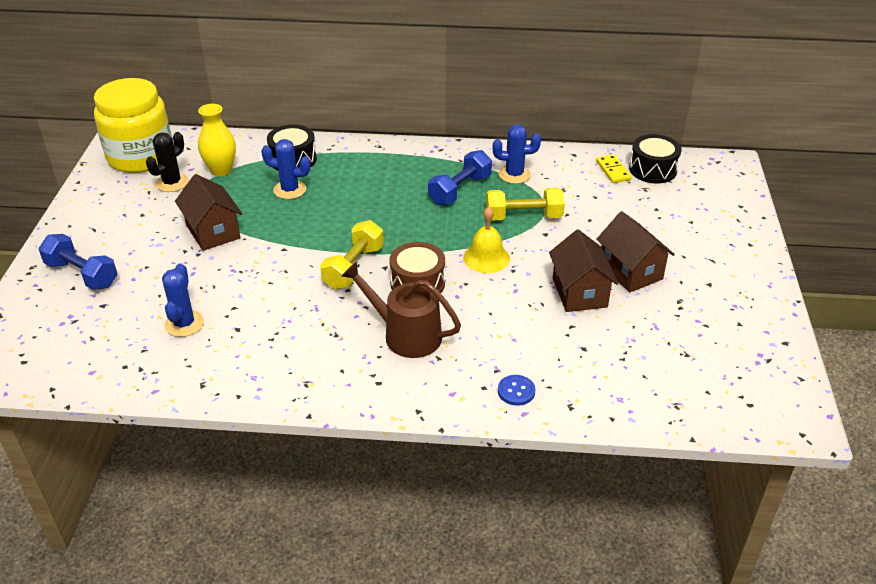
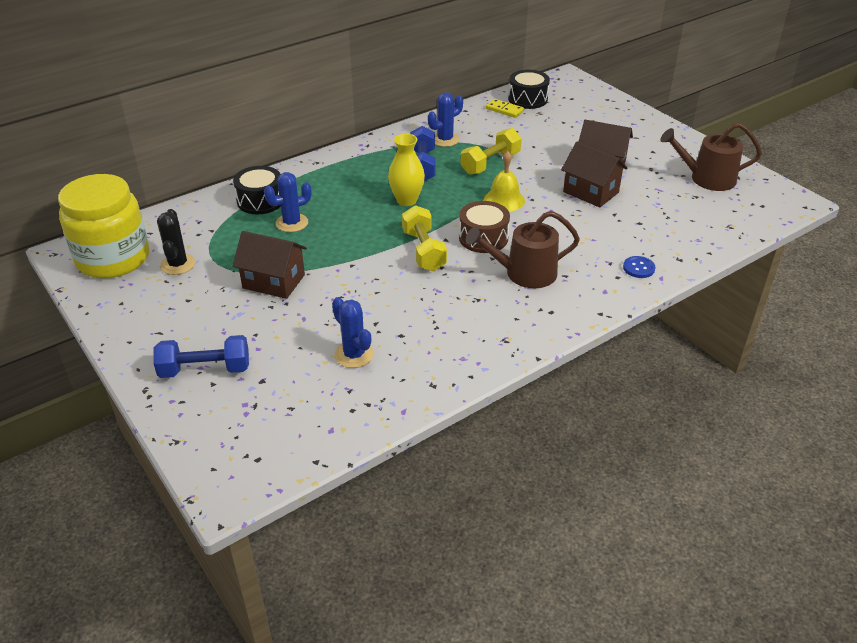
camera: 40 degrees left, 0 degrees up
(221, 170) = (209, 235): yellow vase -> yellow vase (406, 200)
(728, 342) = (707, 179): none -> brown watering can

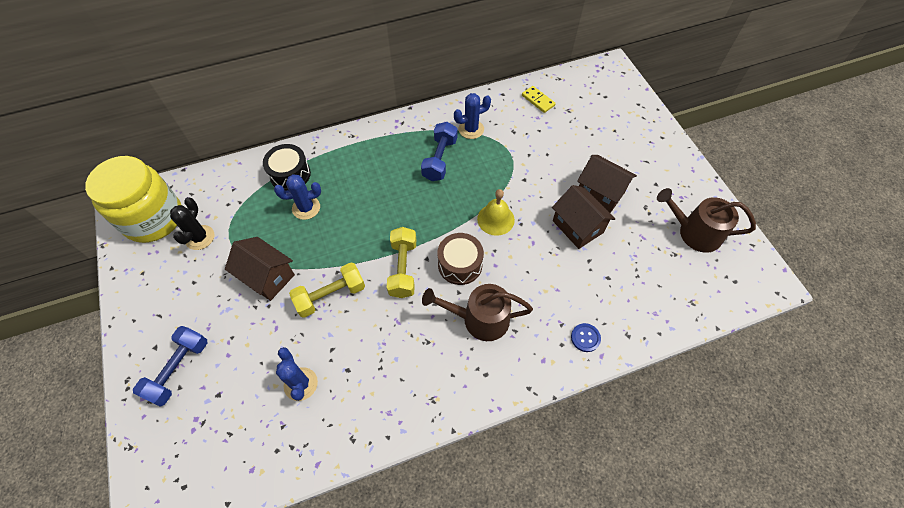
camera: 15 degrees right, 20 degrees up
(205, 370) = (179, 369): blue dumbbell -> blue dumbbell turned 75 degrees counterclockwise
(406, 200) = (411, 201): yellow vase -> none
(490, 163) = (500, 169): yellow dumbbell -> yellow dumbbell (331, 295)
(527, 99) = (564, 90): black drum -> none

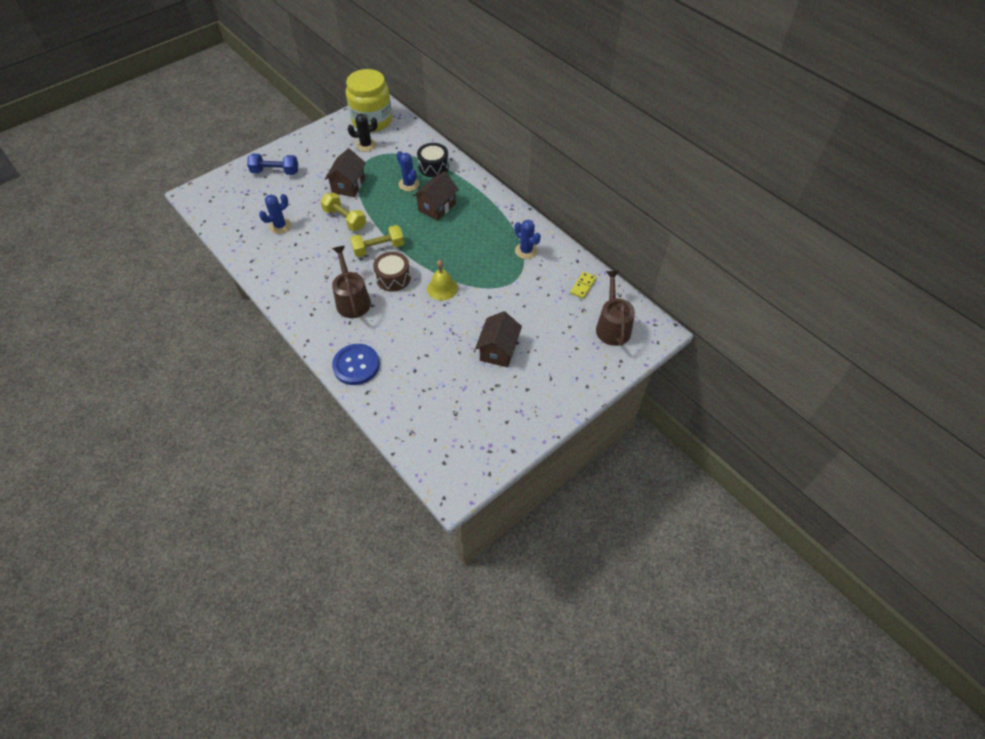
camera: 70 degrees right, 5 degrees down
(440, 159) = (485, 240): blue dumbbell -> none
(577, 226) = (456, 341): brown house -> brown house (437, 207)
(585, 338) = (356, 365): blue button -> blue button, size x2.01
(694, 232) = (484, 425): brown watering can -> brown watering can (612, 326)

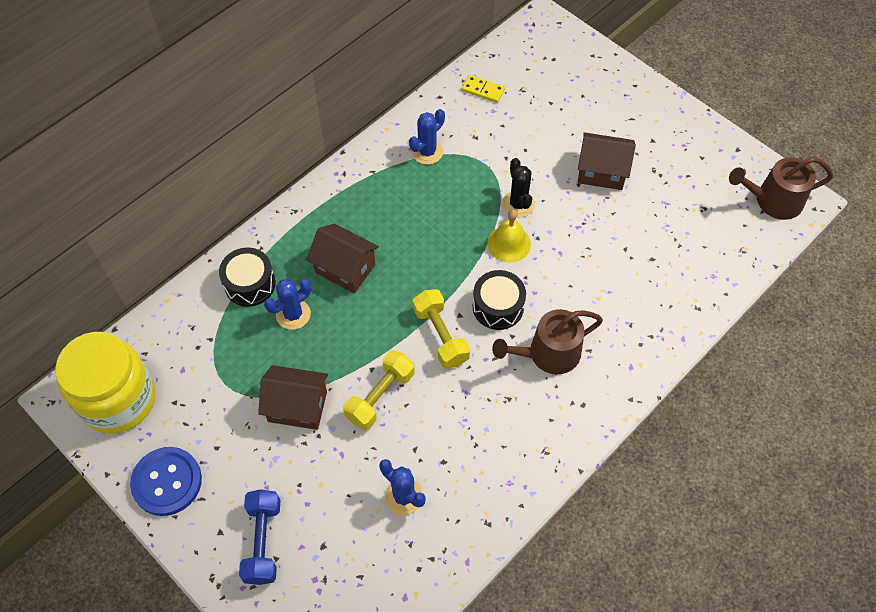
camera: 95 degrees left, 5 degrees up
(356, 365) = (659, 328): blue button -> blue button (167, 482)
(366, 145) = (190, 397): black cactus -> black cactus (518, 204)
(393, 278) = (498, 307): brown drum -> black drum
(612, 326) = (544, 62): brown watering can -> brown watering can (773, 201)

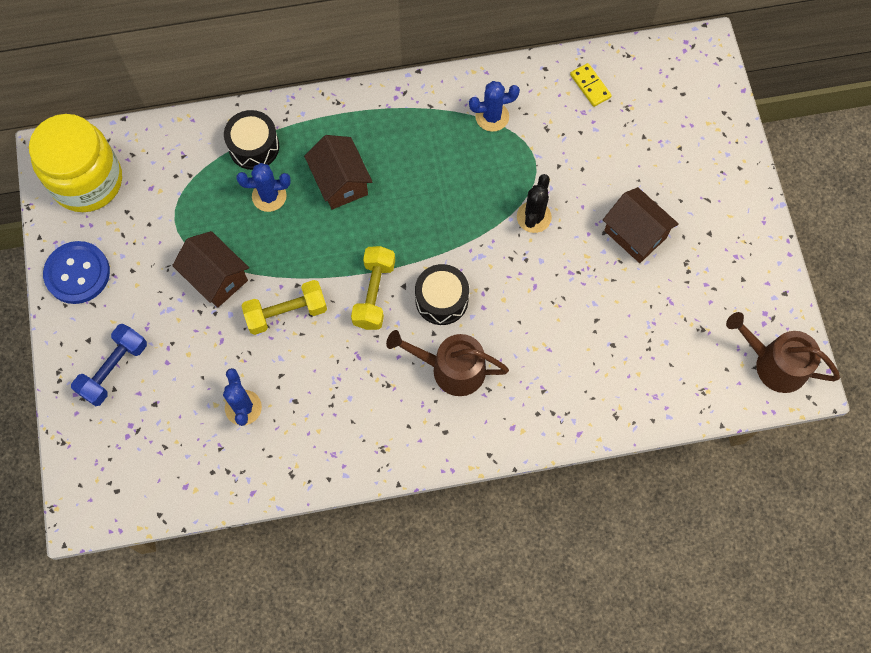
camera: 35 degrees right, 10 degrees up
(509, 243) = (496, 248): yellow bell -> none

